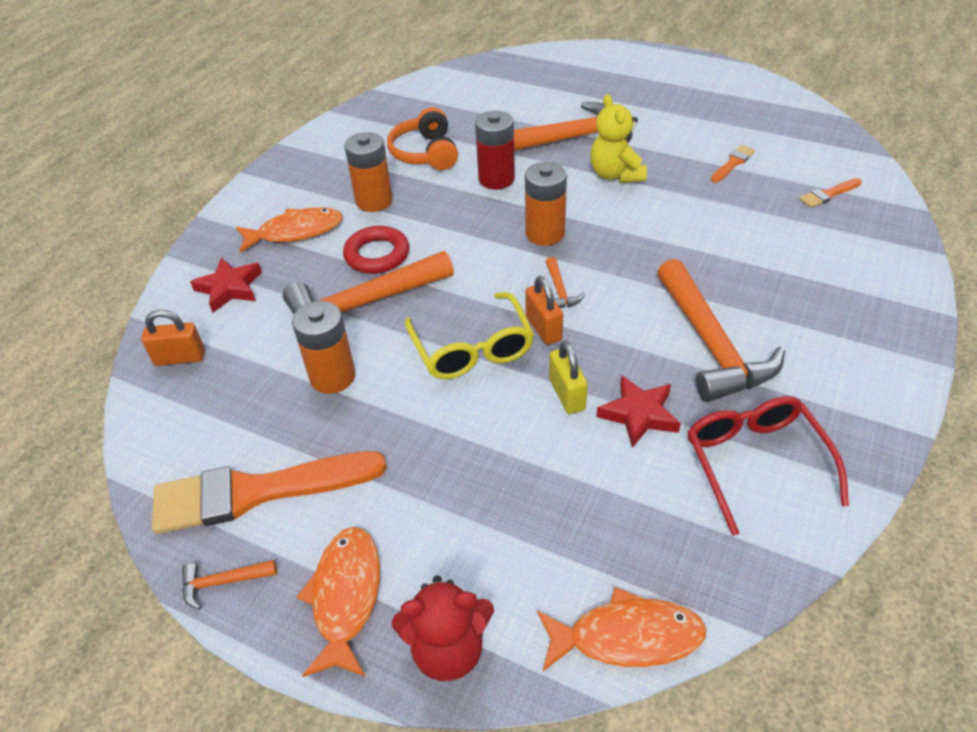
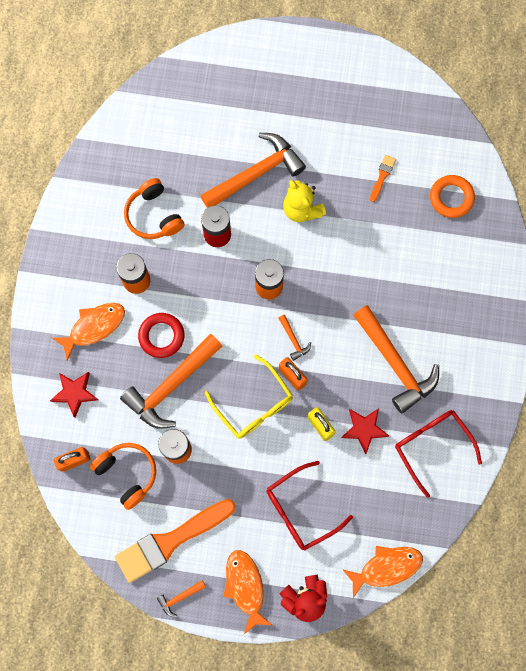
camera: 20 degrees left, 30 degrees up
(244, 389) = (127, 473): none -> orange headphones
(493, 501) = (301, 510): none -> red glasses
(828, 194) = (451, 198): orange brush -> orange ring

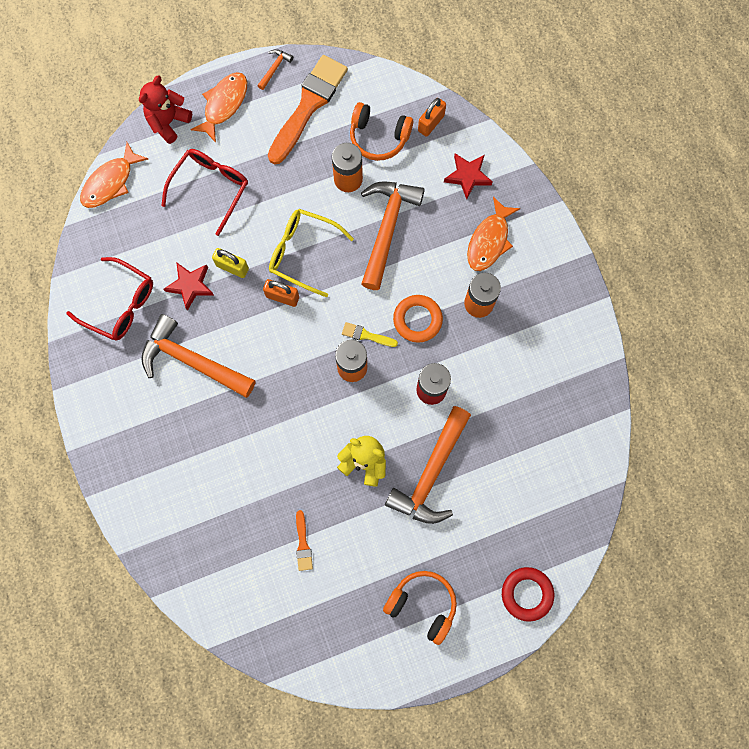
camera: 150 degrees right, 0 degrees up
(153, 215) = (503, 373): orange headphones -> orange headphones (422, 604)
(161, 336) = (423, 266): red ring -> red ring (527, 594)
(242, 305) = (366, 335): none -> yellow brush
(245, 587) = (224, 104): orange fish -> orange fish turned 105 degrees counterclockwise
(293, 340) = (300, 330): orange hammer -> none
(451, 198) = (220, 561): orange ring -> orange ring (417, 320)

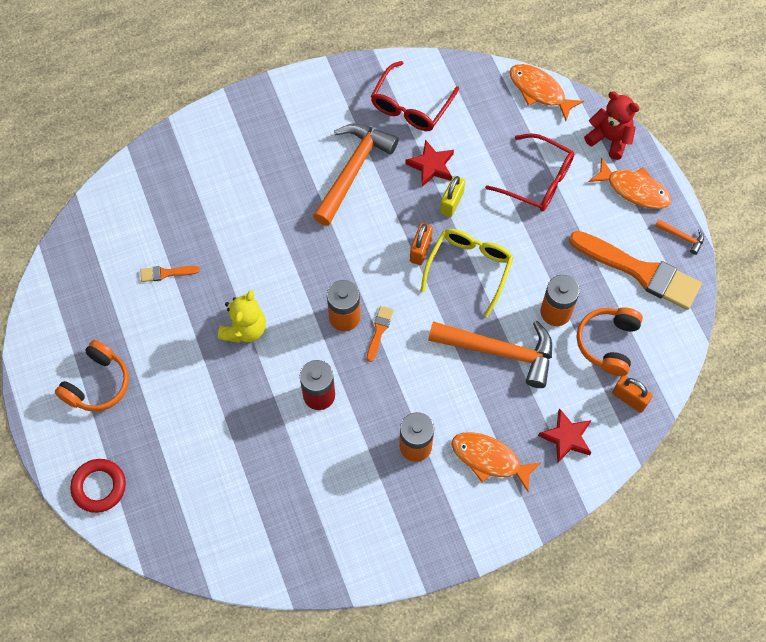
camera: 90 degrees right, 10 degrees down
(366, 335) = (379, 331): yellow brush -> orange brush
(417, 320) = (396, 382): orange ring -> none
(431, 473) = (229, 393): orange hammer -> none

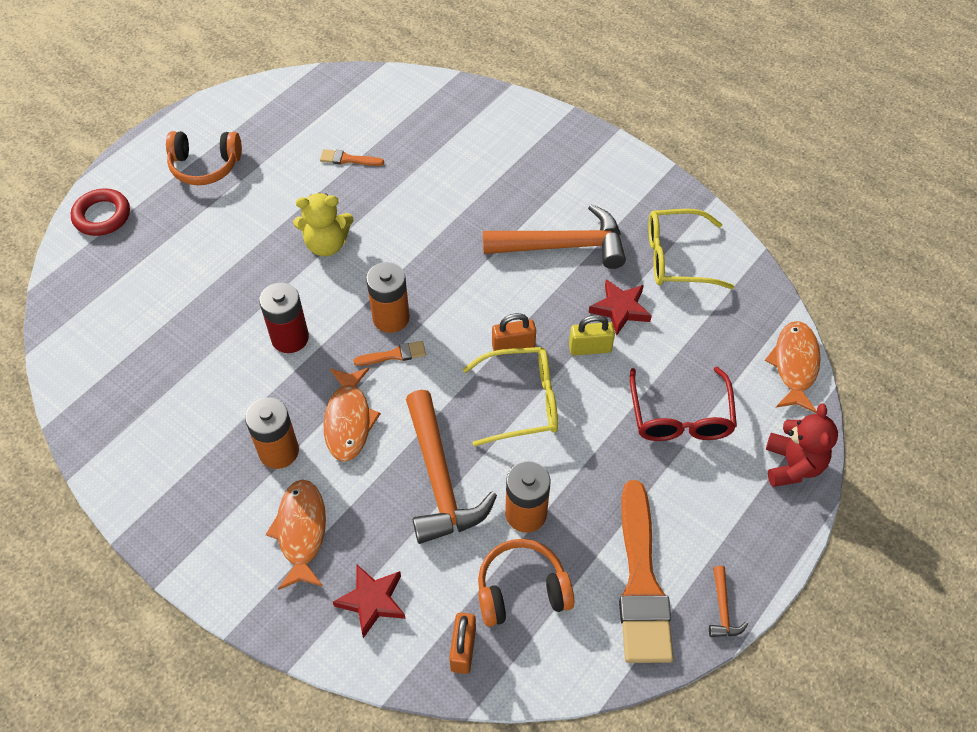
camera: 60 degrees right, 10 degrees down
(166, 273) = (348, 159): orange brush -> orange brush turned 45 degrees counterclockwise
(410, 106) = (676, 258): red glasses -> yellow glasses
(634, 189) = (746, 523): orange fish -> orange fish (348, 420)

